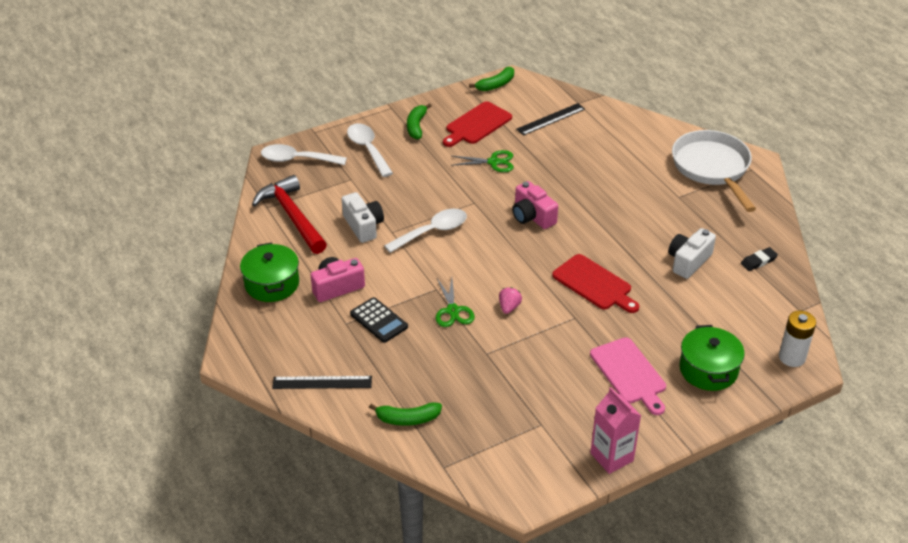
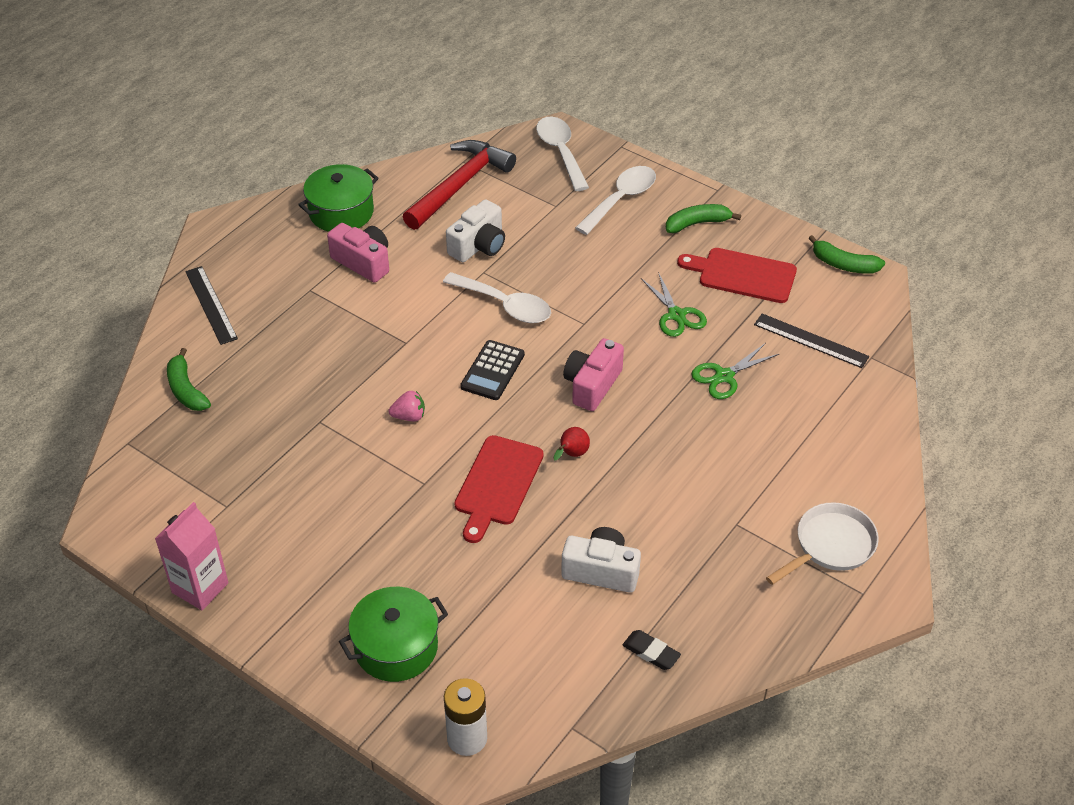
camera: 65 degrees right, 5 degrees up
(379, 320) = (328, 314): black calculator -> black calculator (493, 371)
(453, 310) = (376, 369): green scissors -> green scissors (724, 376)
(587, 244) = (572, 454): none -> red pear
(629, 373) = (350, 566): pink cutting board -> none
(712, 168) = (831, 545): white pan -> white pan, size x0.63

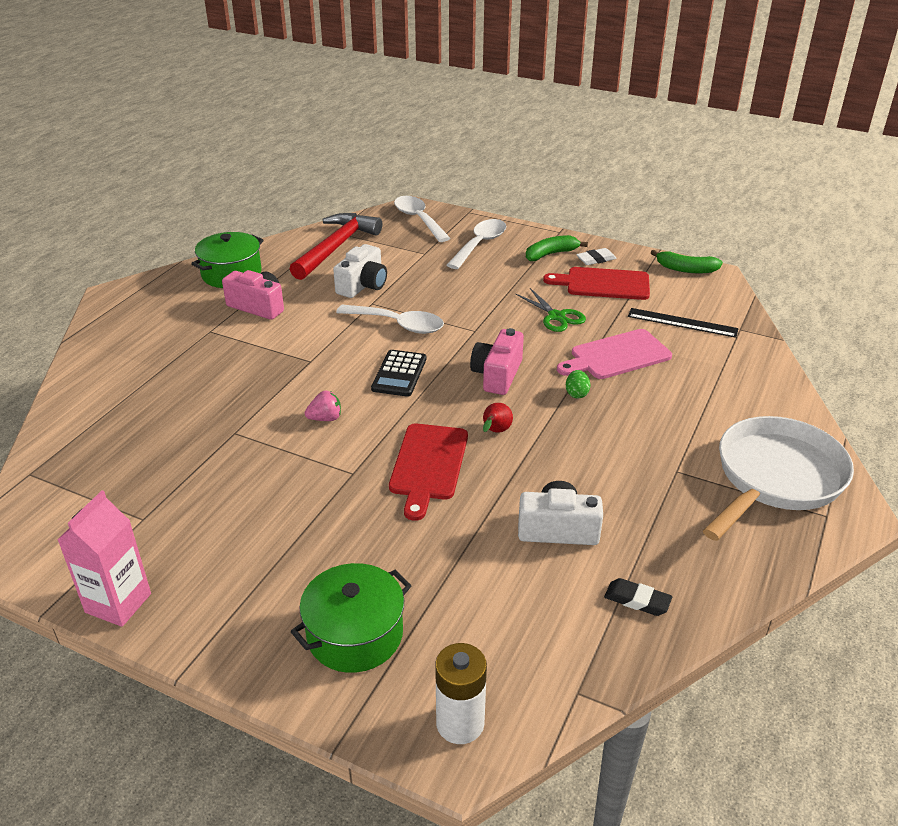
camera: 10 degrees left, 10 degrees down
(186, 389) = (91, 421): green banana -> none
(211, 305) = (113, 351): black ruler -> none
(667, 419) = (576, 393): none -> green egg
(724, 376) = (617, 356): green scissors -> pink cutting board
(746, 237) = (596, 259): none -> white eraser
(831, 545) = (775, 478): white pan -> white pan, size x1.58

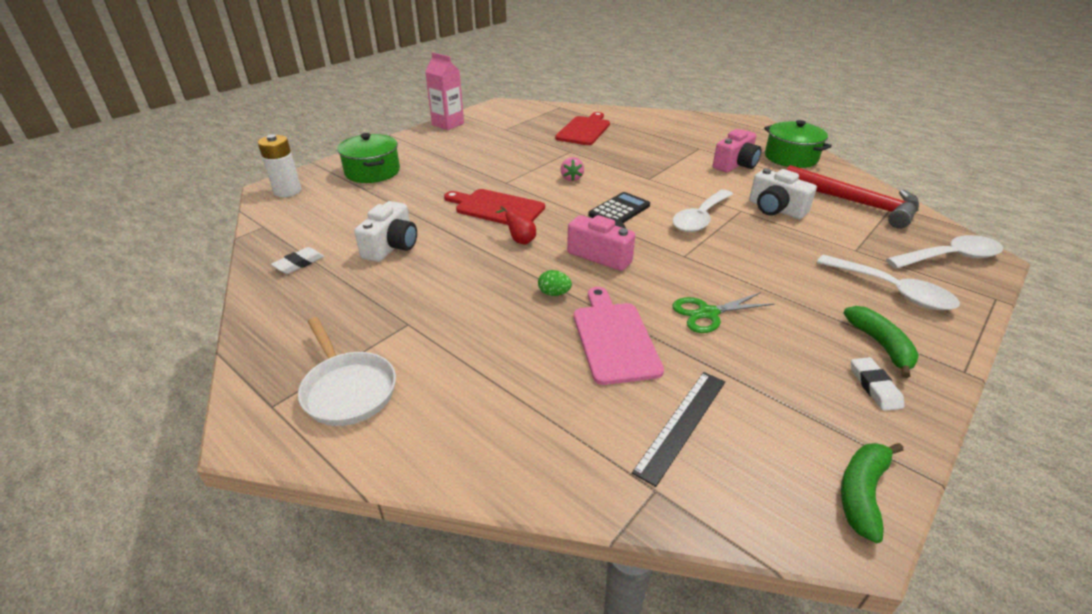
camera: 105 degrees right, 0 degrees up
(399, 374) = (619, 210): black calculator -> black calculator turned 105 degrees clockwise
(603, 284) = (795, 374): red cutting board -> red cutting board (584, 130)
(637, 600) = (299, 263): black eraser -> white eraser
(775, 478) = (348, 389): white pan -> white pan, size x0.63

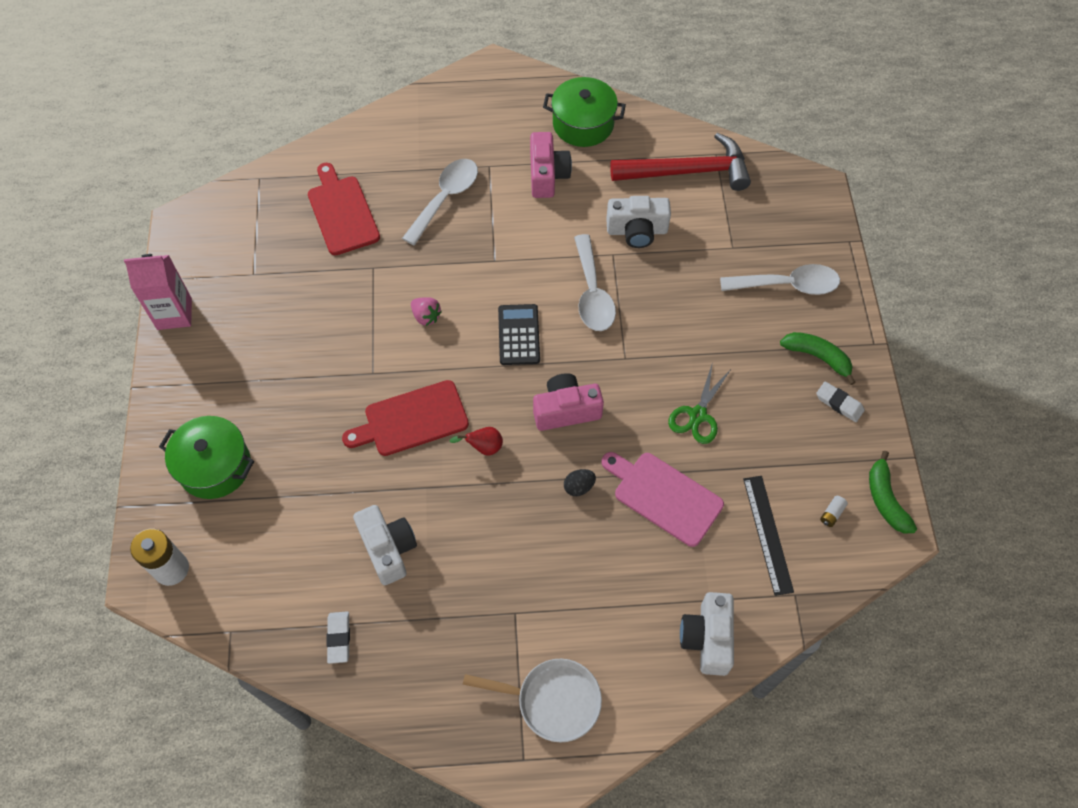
camera: 45 degrees left, 25 degrees up
(522, 452) = (707, 638): none -> white camera
(554, 293) = (579, 487): green egg -> black egg
(775, 458) = (832, 514): none -> white battery
(950, 257) = (796, 207): white spoon -> white spoon (445, 198)

